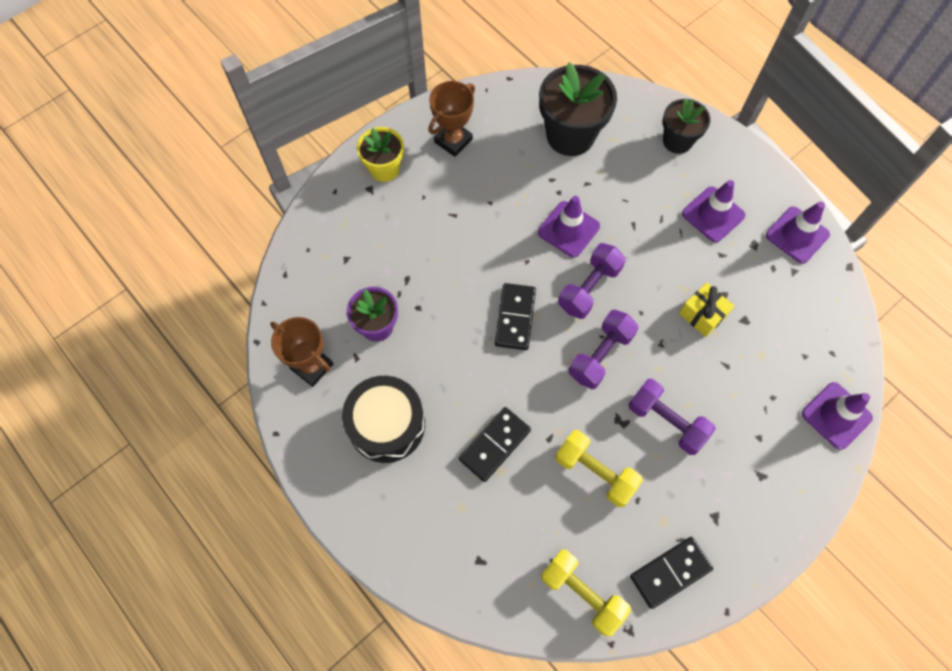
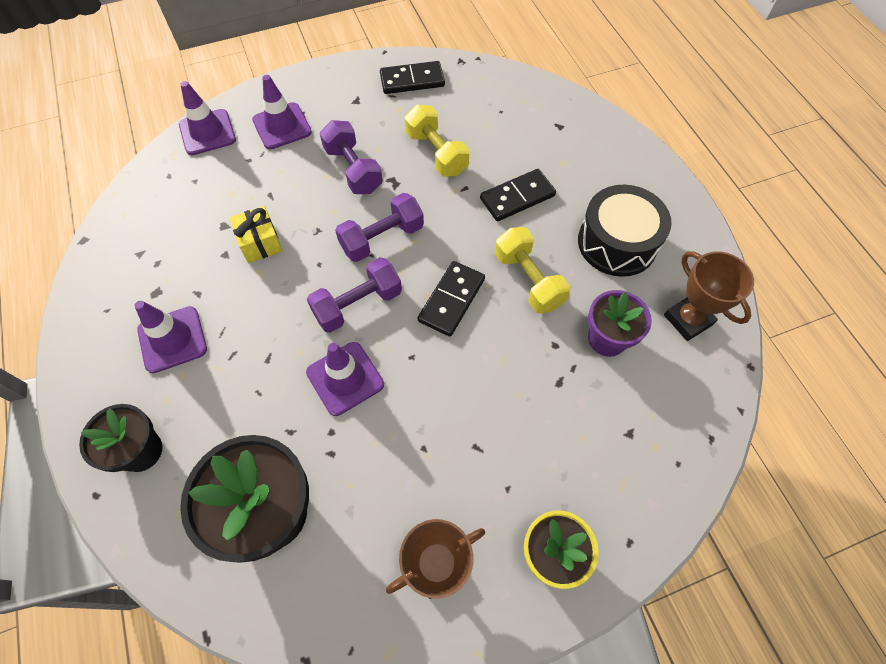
camera: 160 degrees left, 5 degrees down
(582, 593) = (486, 87): yellow dumbbell -> yellow dumbbell (528, 280)
(797, 235) = (104, 287): purple traffic cone -> purple traffic cone (282, 126)

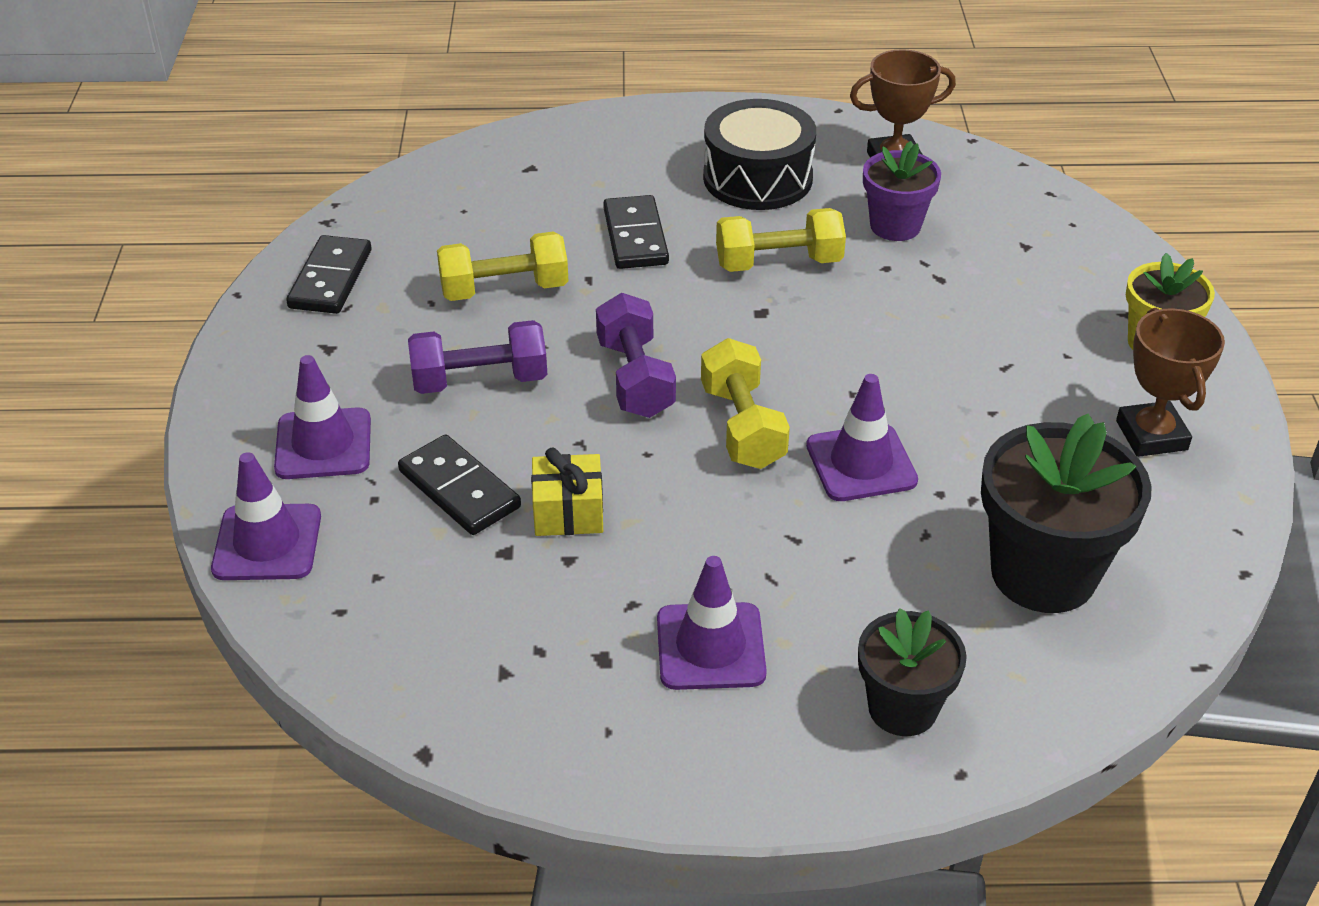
camera: 70 degrees left, 20 degrees down
(358, 304) = (742, 426): purple dumbbell -> yellow dumbbell
(451, 300) = (777, 336): black domino -> black domino (459, 489)

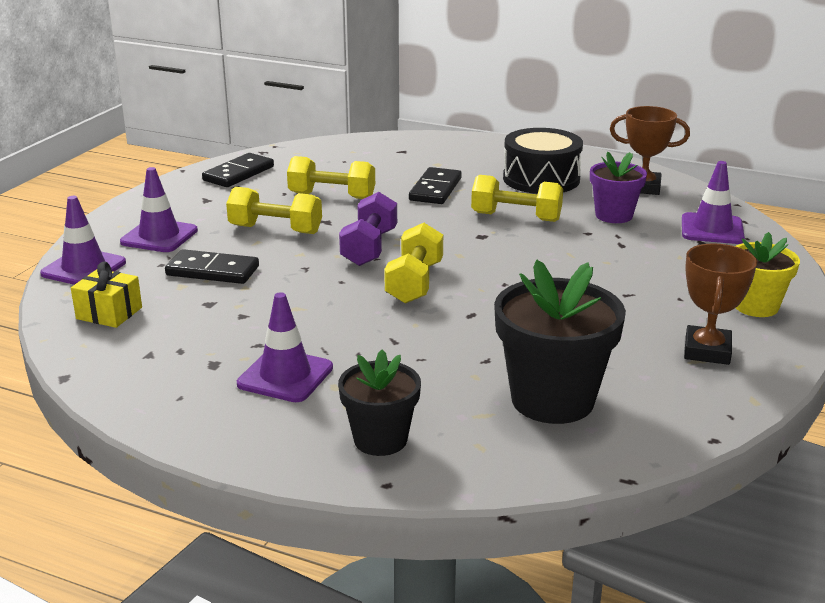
camera: 25 degrees right, 15 degrees down
(459, 489) = (212, 271): black domino -> black domino turned 60 degrees counterclockwise
(480, 380) = (275, 229): purple dumbbell -> yellow dumbbell
(568, 512) = (265, 295): yellow gift -> yellow gift (109, 313)
(861, 463) = (476, 316): purple traffic cone -> purple traffic cone (712, 229)

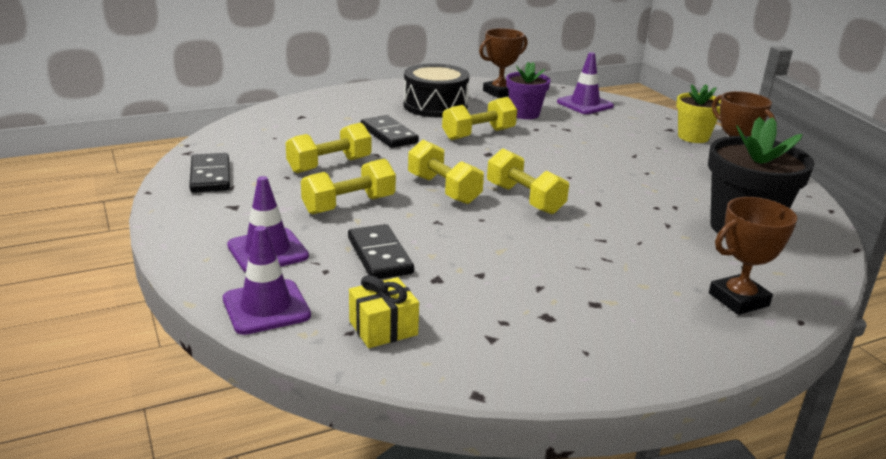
camera: 50 degrees left, 0 degrees up
(212, 271) = (380, 255): black domino -> black domino turned 75 degrees counterclockwise
(285, 376) = (605, 296): purple traffic cone -> none
(369, 247) = (443, 189): purple dumbbell -> yellow dumbbell
(380, 439) = (738, 300): black flower pot -> brown trophy

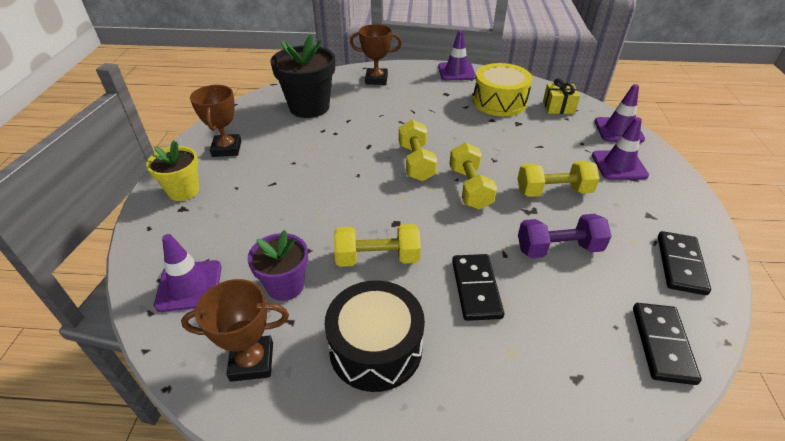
camera: 150 degrees left, 15 degrees up
(329, 165) = (558, 249): yellow dumbbell -> purple dumbbell
(380, 255) = (545, 144): black domino -> black domino (662, 344)
(493, 311) = (499, 102): none -> yellow drum
(634, 364) = (456, 72): none -> purple traffic cone

